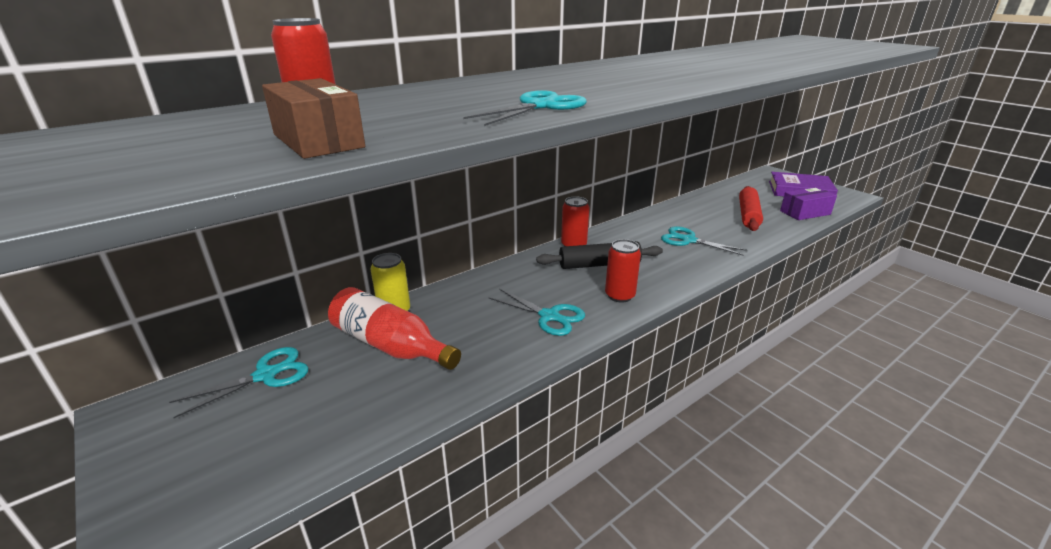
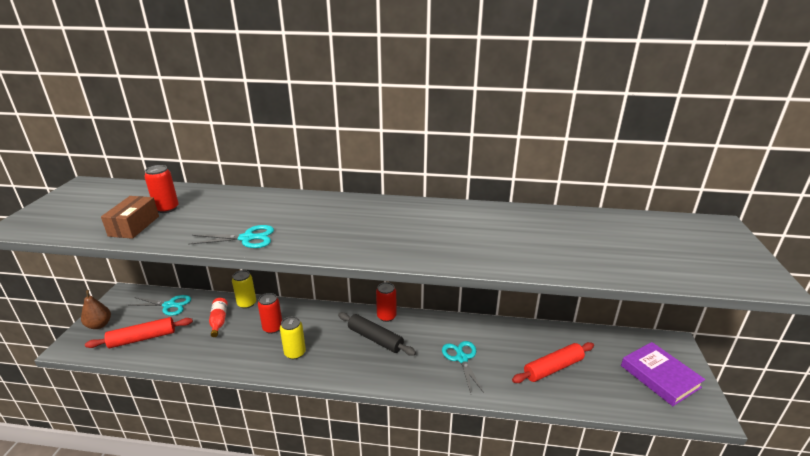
camera: 45 degrees right, 0 degrees up
(159, 474) = (99, 325): none -> brown pear
(297, 431) = (142, 338): none -> red rolling pin
(390, 345) = (219, 321): red bottle -> red bottle, size x0.57
(549, 316) = (295, 353): turquoise scissors -> yellow can
(620, 295) = (347, 366): red can -> red can (273, 328)
(805, 212) = (611, 398): purple box -> none

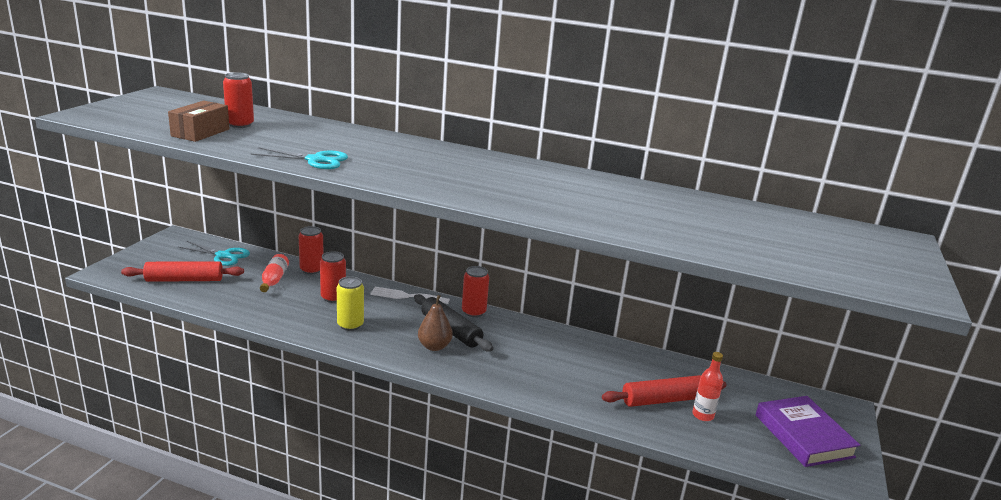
camera: 10 degrees right, 5 degrees down
(99, 325) = (142, 259): brown pear -> brown pear (434, 346)
(247, 303) = (311, 270): yellow can -> red can
(330, 313) = (406, 296): none -> white fork
(462, 358) = (550, 368): turquoise scissors -> none
(585, 375) = (703, 415): none -> red bottle

